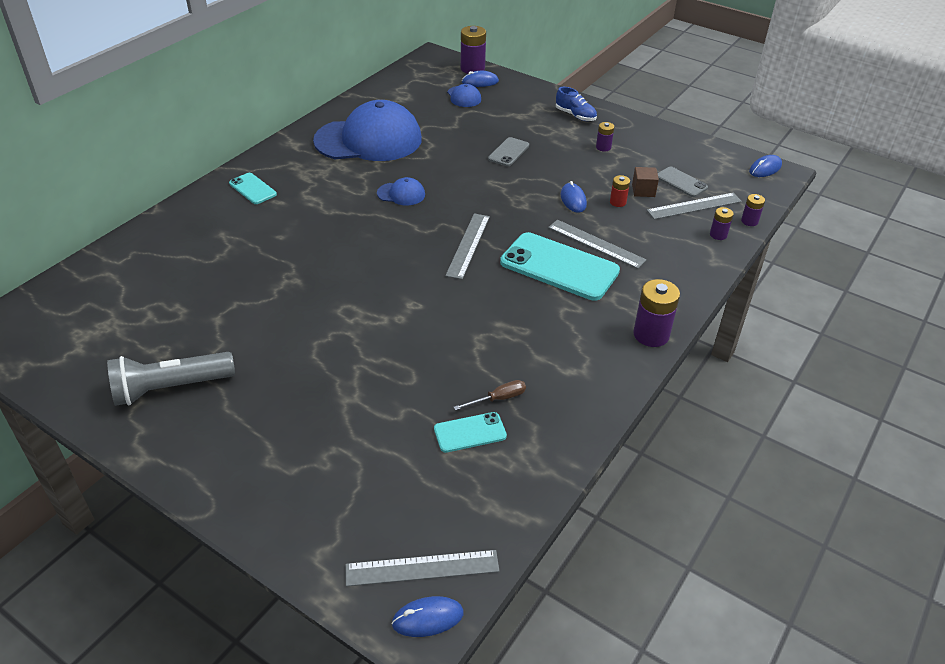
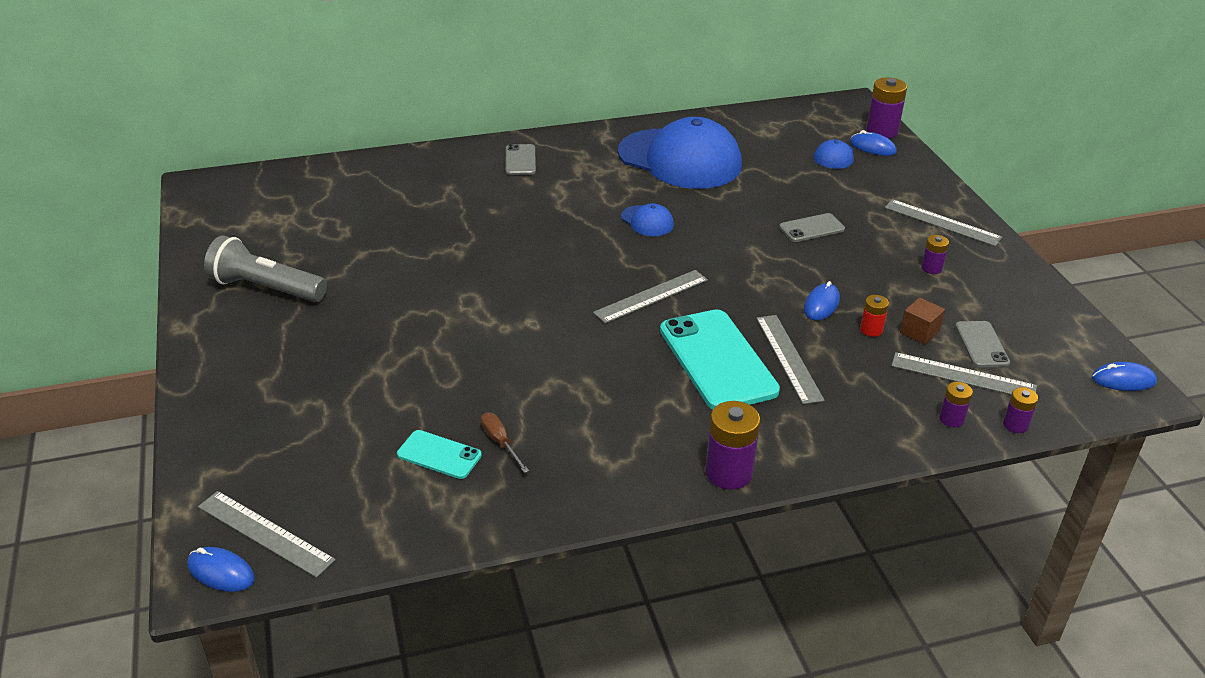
camera: 40 degrees right, 5 degrees down
(252, 189) = (520, 160): turquoise phone -> grey phone
(498, 399) = (500, 442): brown screwdriver -> brown screwdriver turned 135 degrees counterclockwise
(575, 115) = (942, 222): blue shoe -> grey ruler

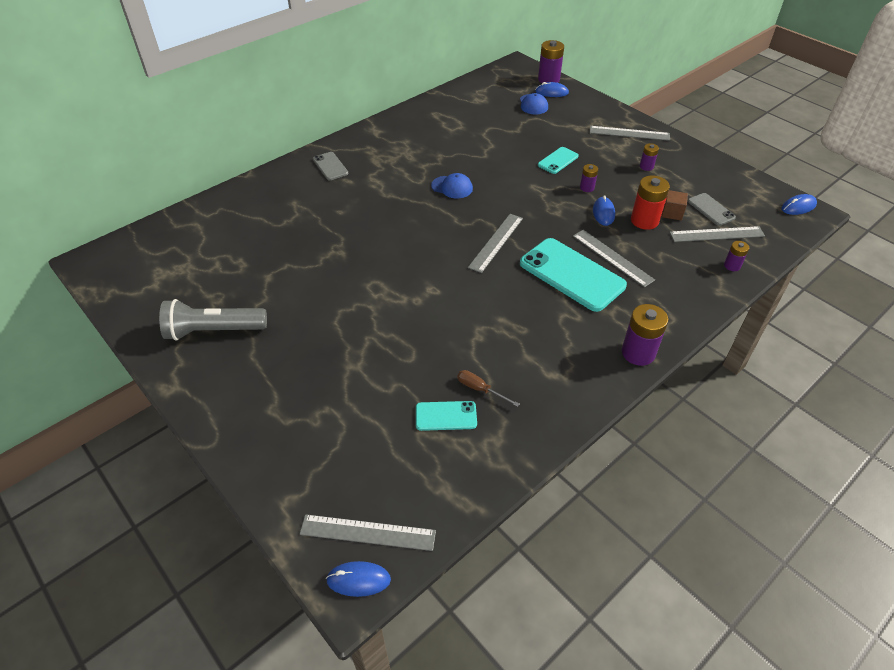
camera: 25 degrees left, 10 degrees up
(680, 159) = (439, 134): blue cap -> none
(811, 228) = (558, 160): grey phone -> turquoise phone
(871, 330) = (644, 221): red battery -> red battery, size x1.82
(1015, 425) = (767, 256): purple battery -> purple battery (587, 188)

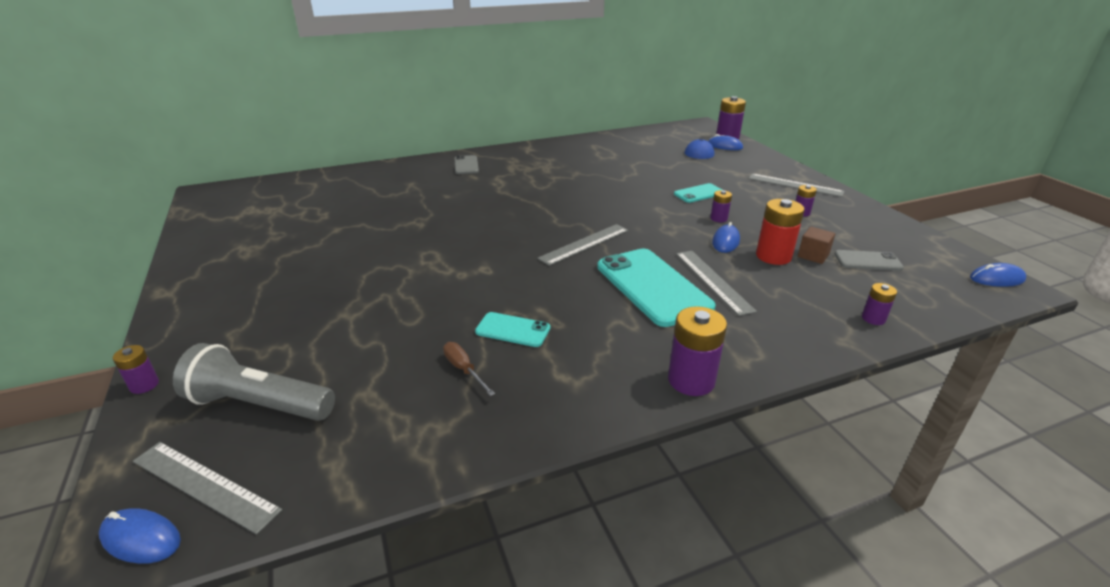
camera: 20 degrees right, 15 degrees down
(214, 331) = (248, 258): grey flashlight -> grey flashlight (259, 404)
(244, 476) = (144, 385): none -> purple battery
(446, 416) = (403, 386): turquoise phone -> turquoise phone (513, 330)
(452, 187) = (570, 196): blue cap -> none
(711, 209) = (867, 261): grey phone -> grey phone turned 75 degrees counterclockwise
(717, 234) = (865, 285): grey ruler -> none

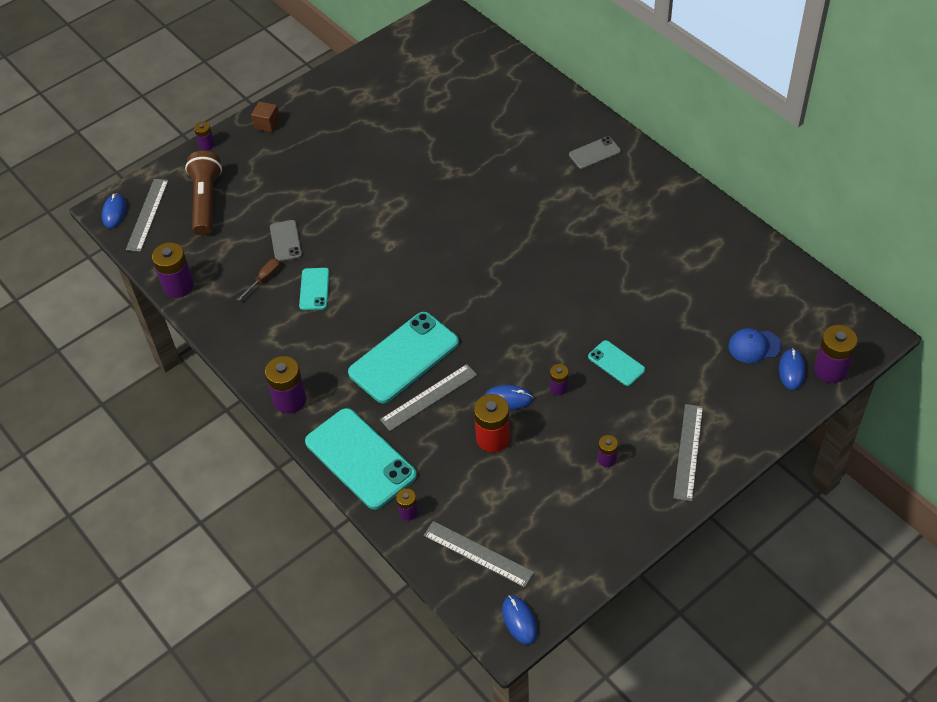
camera: 75 degrees right, 20 degrees up
(259, 404) = (206, 201): grey flashlight -> brown flashlight
(406, 467) = (178, 286): none -> purple battery
(584, 244) = (459, 296): grey ruler -> grey ruler (478, 553)
(795, 338) = (360, 458): none -> turquoise phone
(813, 255) = (507, 470): brown cube -> brown cube (267, 124)
(867, 261) = (514, 514): grey phone -> grey phone (286, 241)

